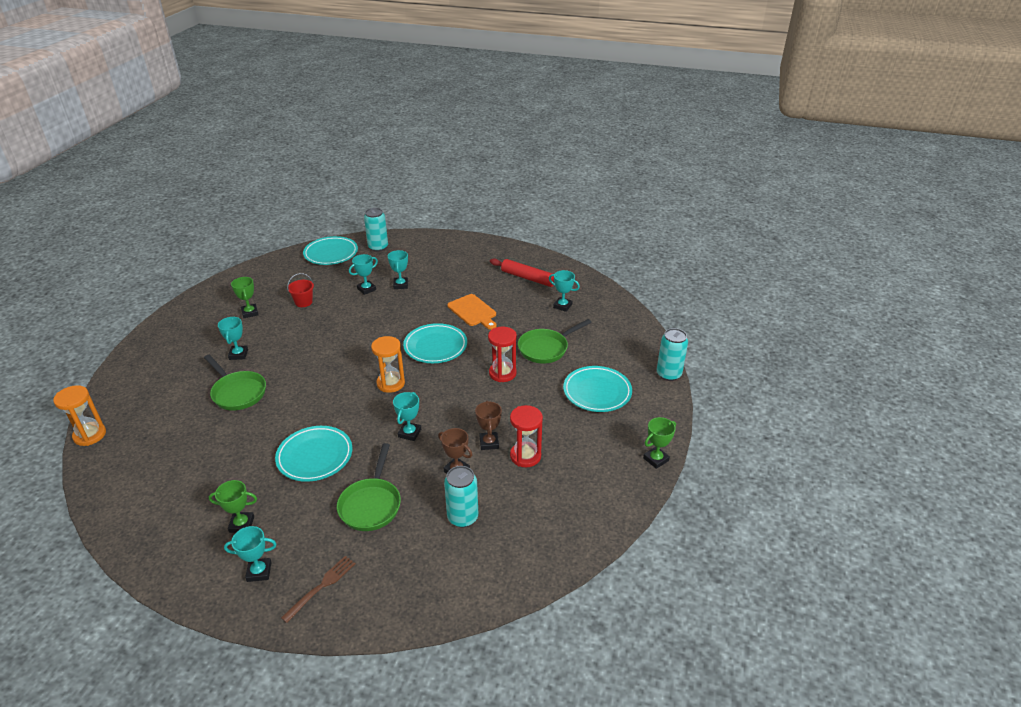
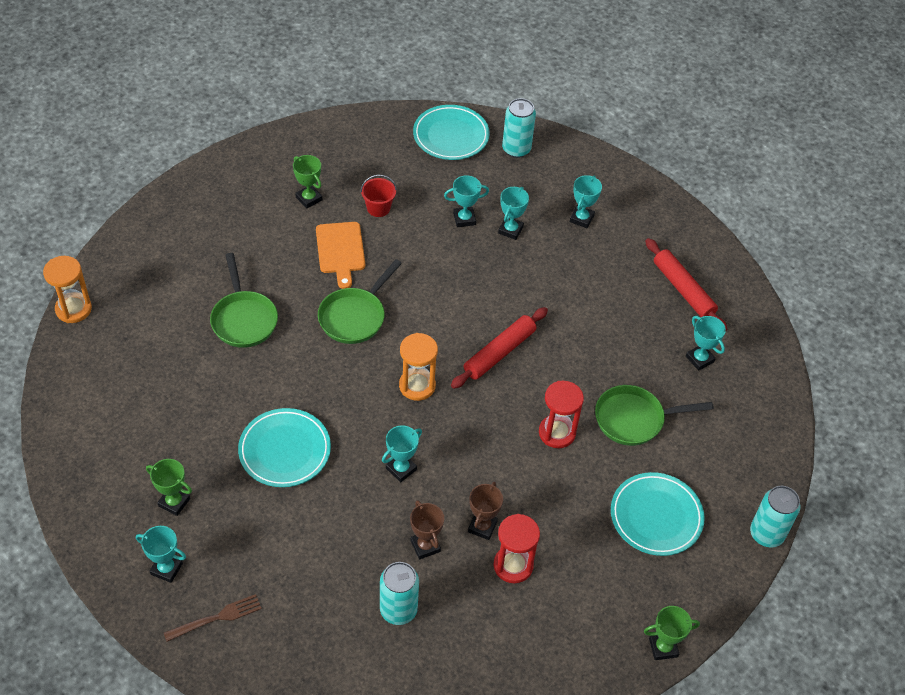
camera: 25 degrees right, 15 degrees up
(238, 354) = (268, 261): turquoise trophy -> turquoise trophy (581, 219)
(250, 313) = (309, 198): green trophy -> green trophy turned 45 degrees counterclockwise
(371, 504) = (312, 544): green pan -> green pan (354, 316)
(435, 346) = (499, 352): turquoise plate -> red rolling pin
(473, 311) = (577, 316): orange cutting board -> orange cutting board (340, 251)

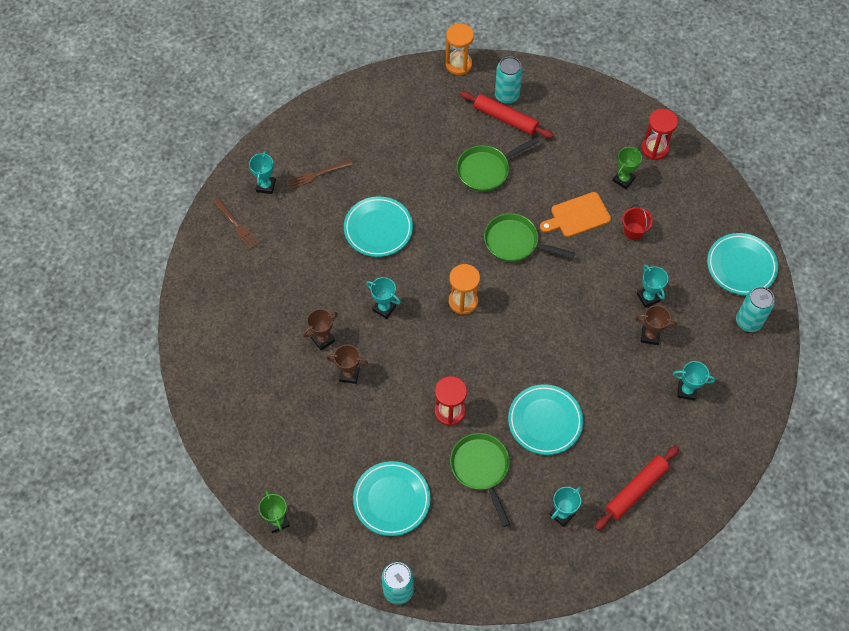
camera: 80 degrees right, 10 degrees up
(174, 502) = (317, 175): green trophy -> brown fork
(398, 610) = (267, 334): turquoise can -> turquoise can (506, 95)
(499, 352) = (515, 353): red rolling pin -> red rolling pin (505, 119)
(510, 230) = (650, 336): turquoise trophy -> brown trophy
(513, 565) = (321, 402): red hourglass -> red hourglass (654, 148)
(589, 346) = (545, 421): none -> turquoise plate

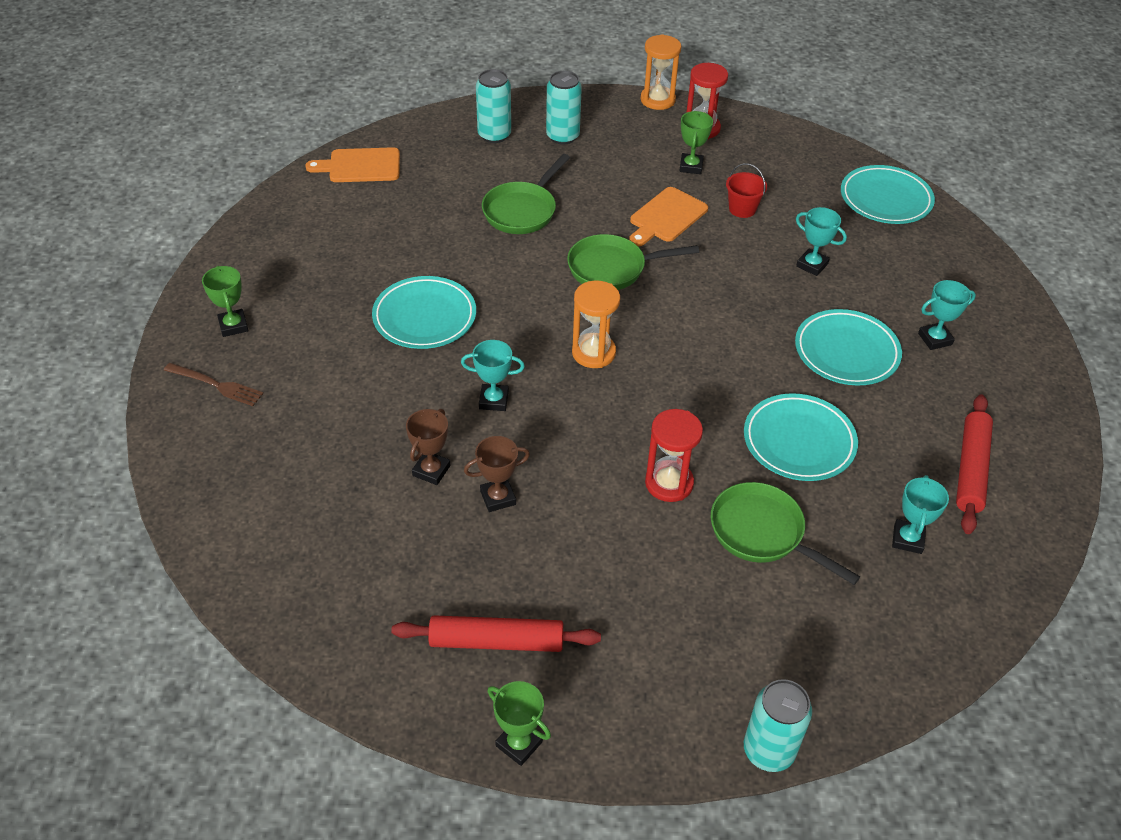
camera: 30 degrees left, 15 degrees down
(266, 186) = (233, 326): turquoise trophy -> green trophy
(317, 175) = (301, 289): brown fork -> none
(391, 500) = (670, 630): turquoise plate -> turquoise plate (846, 352)
(404, 87) = (360, 166): none -> orange cutting board
(458, 64) = (414, 125): orange hourglass -> orange hourglass (657, 100)
(505, 119) = (509, 156): red rolling pin -> red rolling pin (496, 641)
(650, 336) = (846, 301): brown trophy -> none
(748, 321) = (939, 246): turquoise can -> turquoise can (562, 136)

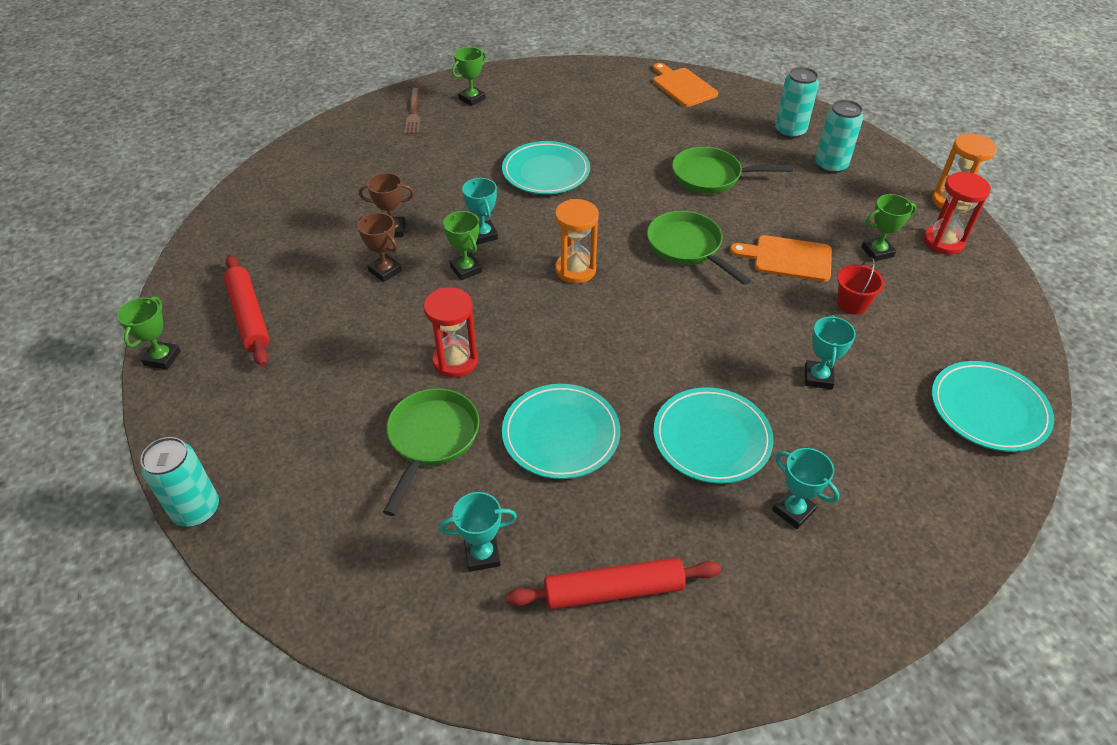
camera: 65 degrees right, 0 degrees up
(539, 432) = (466, 269): none -> green trophy

